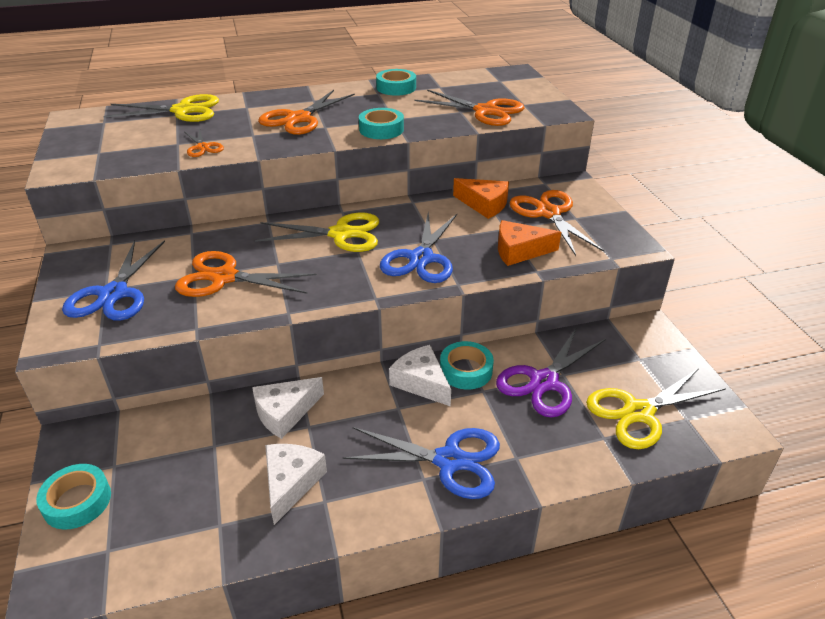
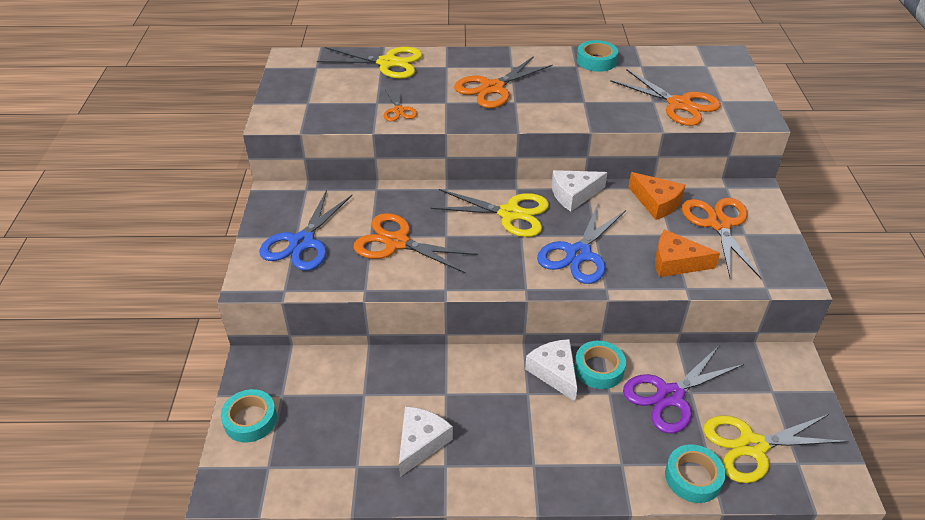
camera: 15 degrees right, 5 degrees up
(285, 413) = (428, 376): white cheese -> white cheese (574, 195)
(381, 129) = (568, 113): turquoise tape -> turquoise tape (693, 477)
(449, 461) = (561, 454): blue scissors -> none

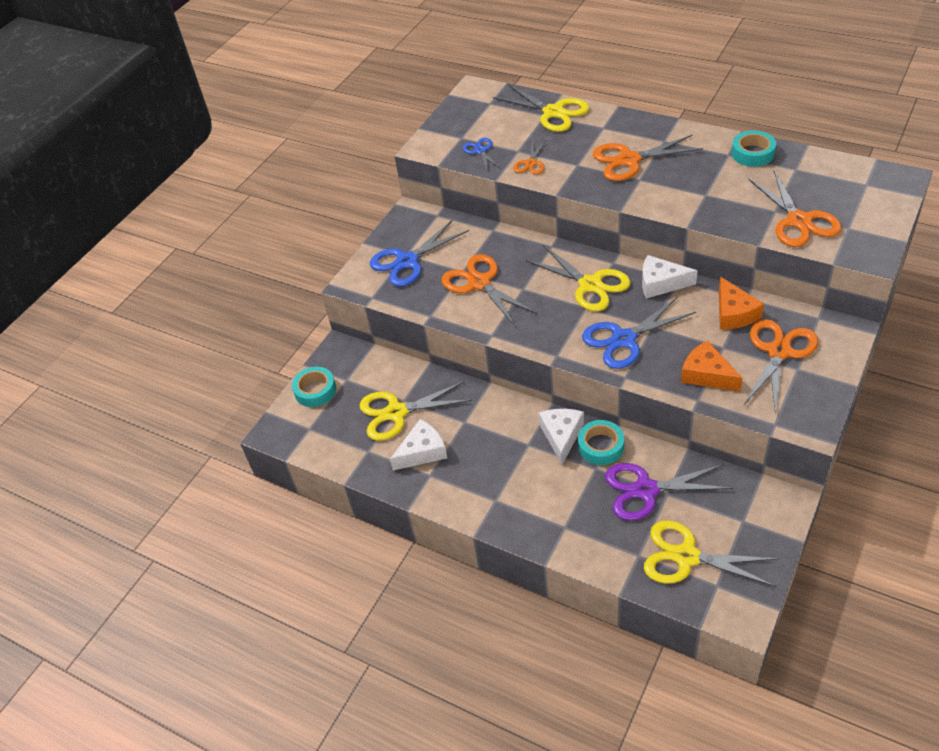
camera: 35 degrees right, 5 degrees up
(337, 110) = (480, 151): none -> blue scissors
(364, 411) = (396, 412): none -> yellow scissors
(693, 477) = (615, 560): turquoise tape -> none

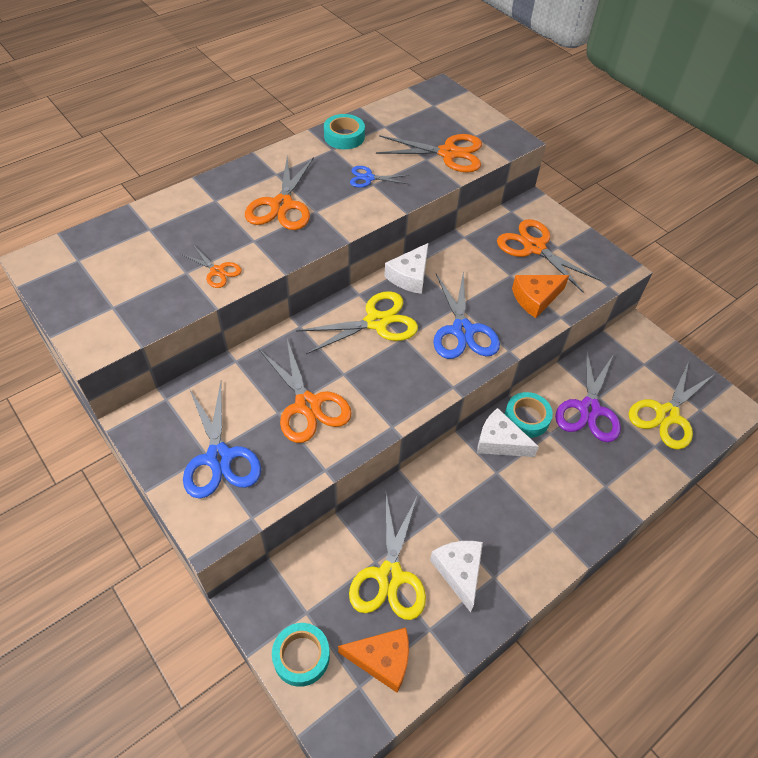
camera: 75 degrees left, 5 degrees up
(479, 283) = (307, 405): orange scissors -> orange scissors turned 105 degrees counterclockwise
(480, 151) = (153, 300): blue scissors -> blue scissors (368, 178)
(553, 112) = (152, 221): yellow scissors -> none
(734, 313) = (476, 251): orange cheese -> orange cheese (382, 660)

